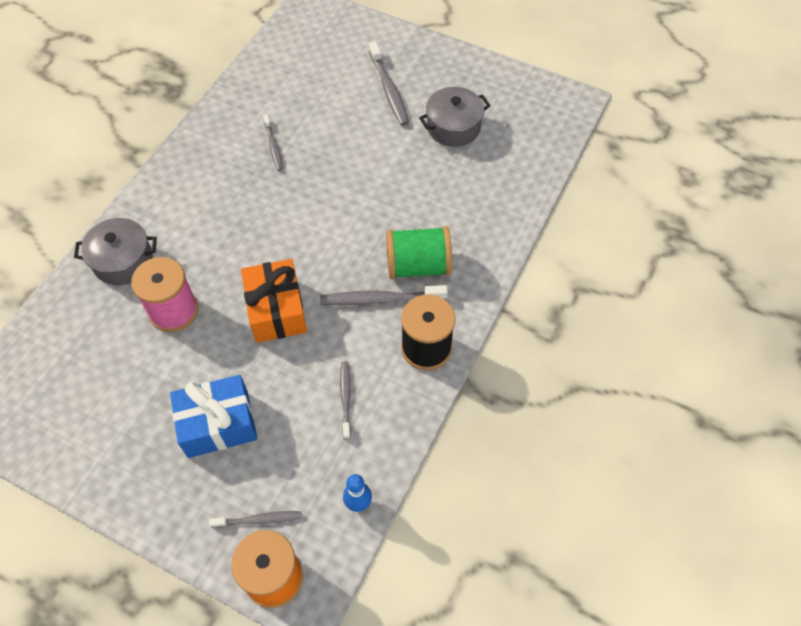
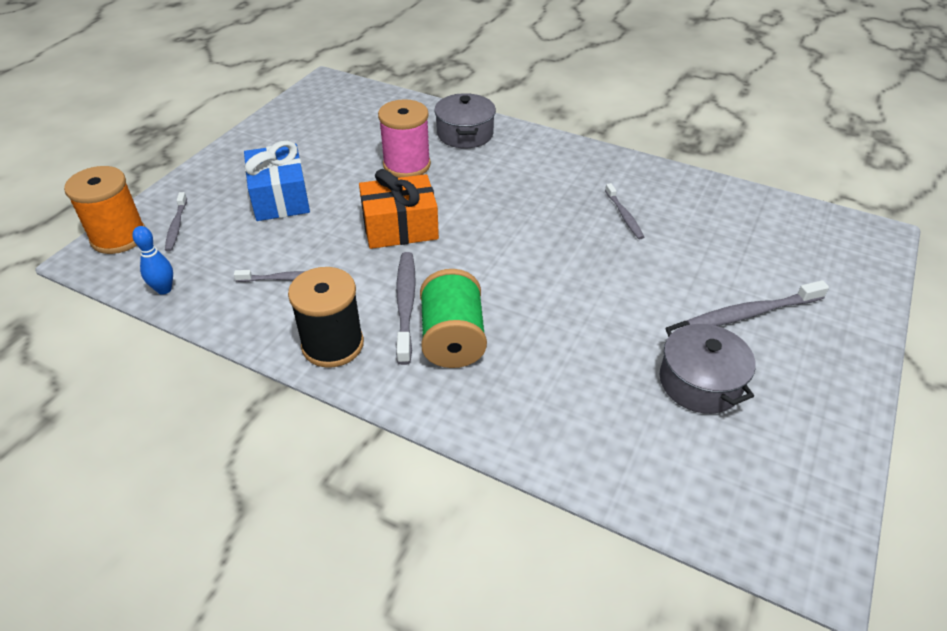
camera: 90 degrees right, 15 degrees down
(273, 146) = (624, 216): grey toothbrush -> grey toothbrush turned 90 degrees counterclockwise

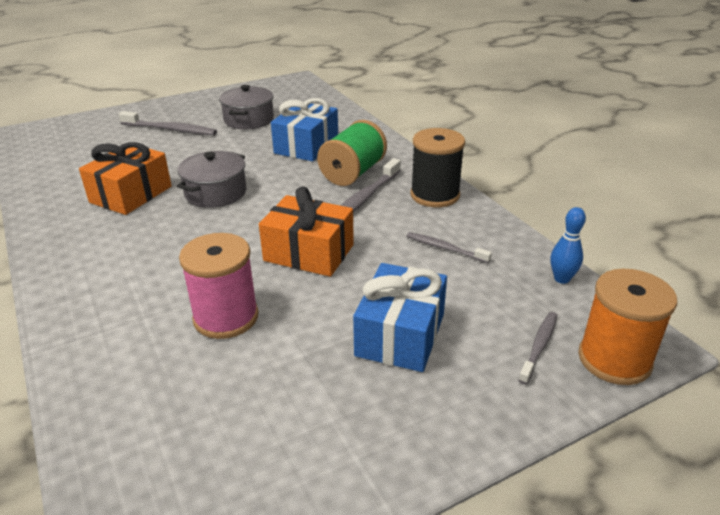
camera: 145 degrees left, 10 degrees down
(465, 134) = (109, 332): grey pot -> grey pot (215, 193)
(557, 362) = (306, 146): none -> blue gift
(624, 216) = (131, 194): grey toothbrush -> orange gift

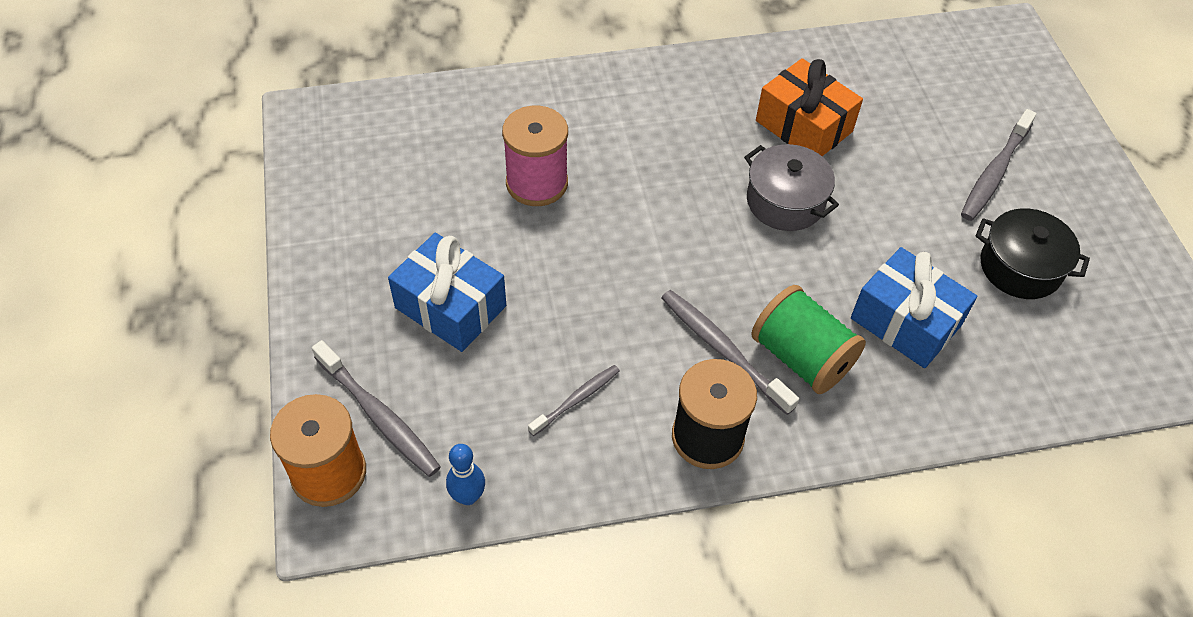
camera: 105 degrees right, 20 degrees up
(249, 120) = (1020, 267): grey pot -> black pot
(309, 253) = (618, 265): orange gift -> none
(539, 346) = (378, 416): grey toothbrush -> grey toothbrush, size x1.62

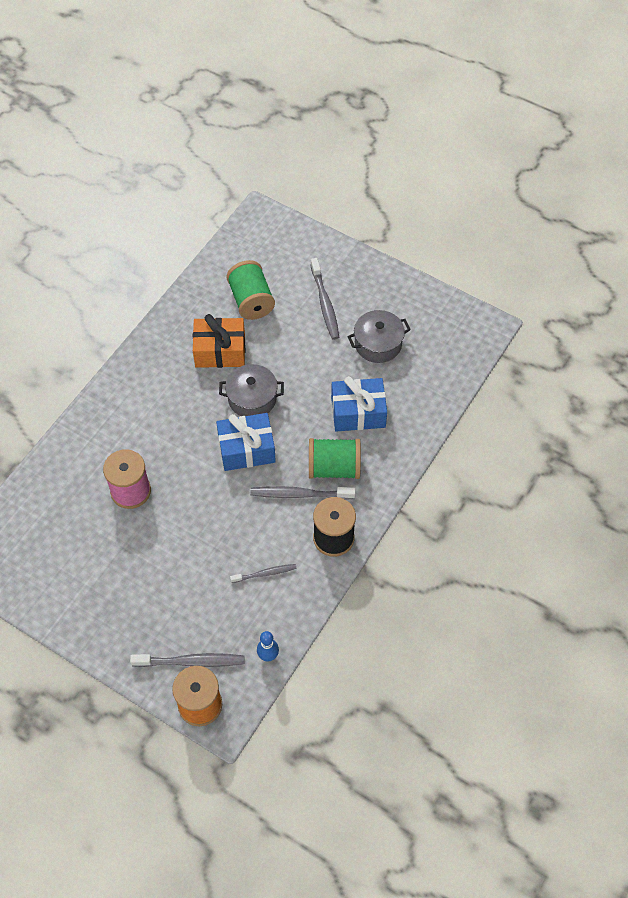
camera: 45 degrees left, 5 degrees up
(450, 307) = (163, 586): blue gift -> blue gift (246, 449)
(576, 399) = (265, 573): grey toothbrush -> grey toothbrush turned 75 degrees clockwise
(901, 105) = (251, 301): none -> green spool
(1020, 267) = (378, 344): black pot -> grey pot

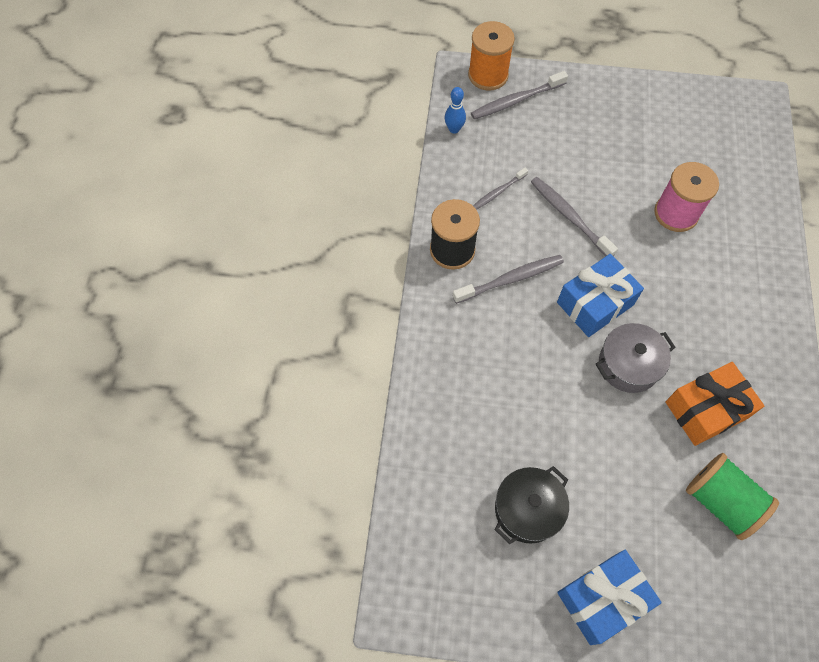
camera: 155 degrees right, 5 degrees up
(325, 303) = (628, 542): grey toothbrush -> grey toothbrush (569, 216)
(334, 468) = (492, 322): green spool -> none
(358, 412) = (501, 400): blue gift -> blue gift (602, 599)
(378, 344) = (527, 509): grey pot -> black pot

